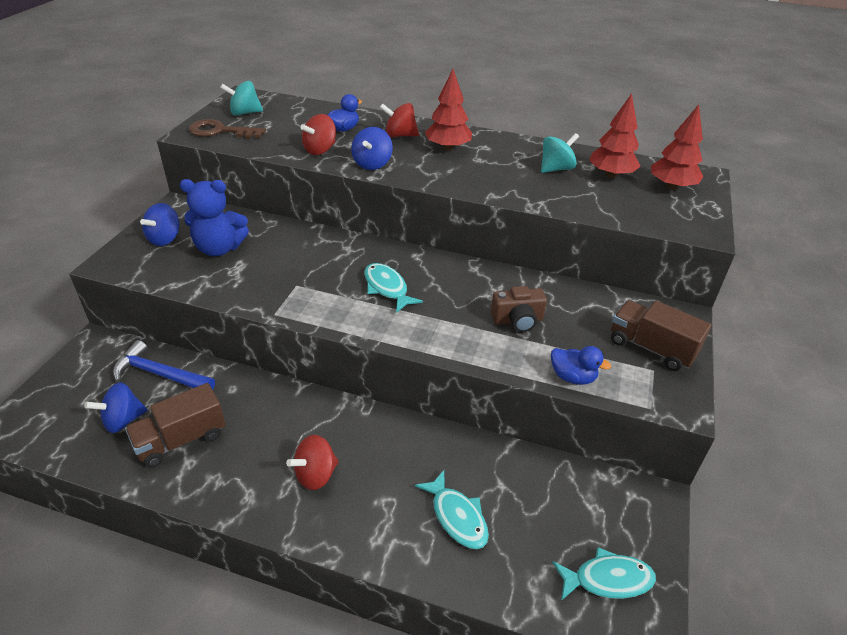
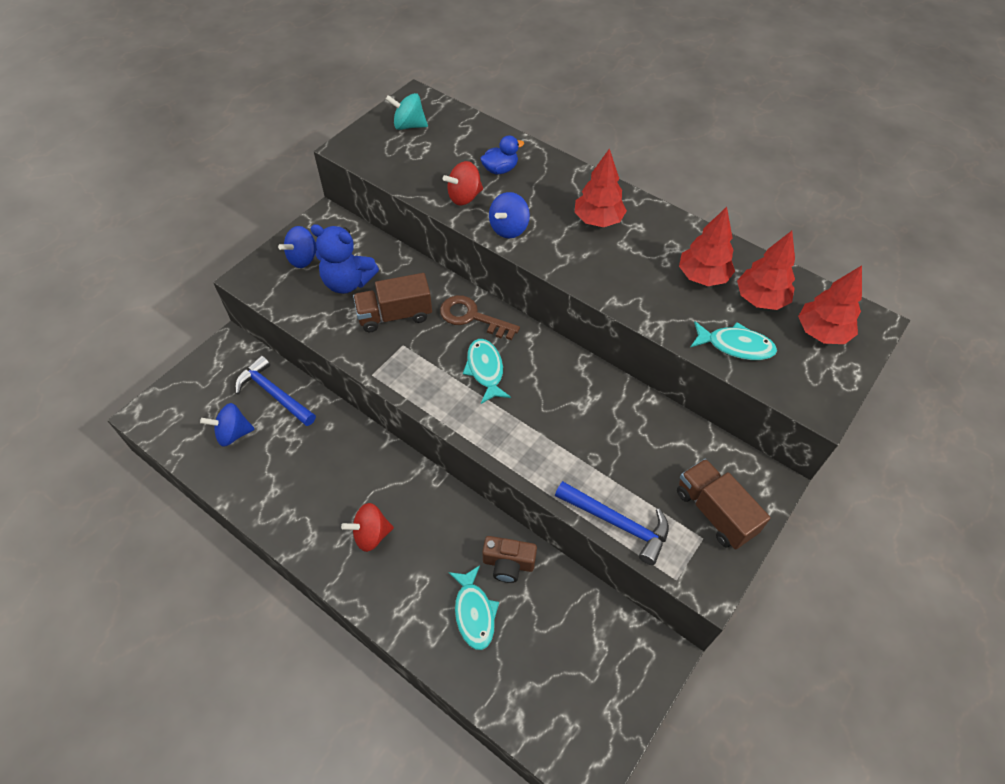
camera: 20 degrees right, 15 degrees up
(181, 440) = (273, 467): brown truck -> brown truck (395, 315)
(220, 131) = (376, 150): brown key -> brown key (472, 317)
(399, 135) = (555, 190): red spinning top -> none
(517, 320) = (595, 442): brown camera -> brown camera (508, 563)
(556, 169) = (702, 277): turquoise spinning top -> red tree
(572, 377) = (617, 523): blue duck -> blue hammer
(608, 579) = (578, 714): turquoise fish -> turquoise fish (735, 346)

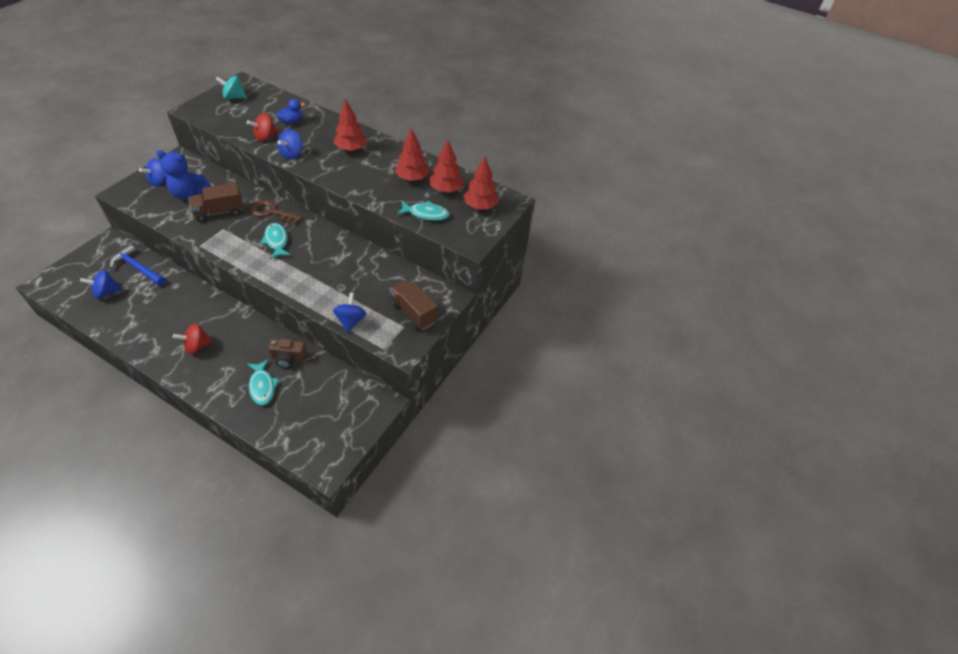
camera: 10 degrees left, 5 degrees down
(617, 523) = (351, 321): blue hammer -> blue spinning top

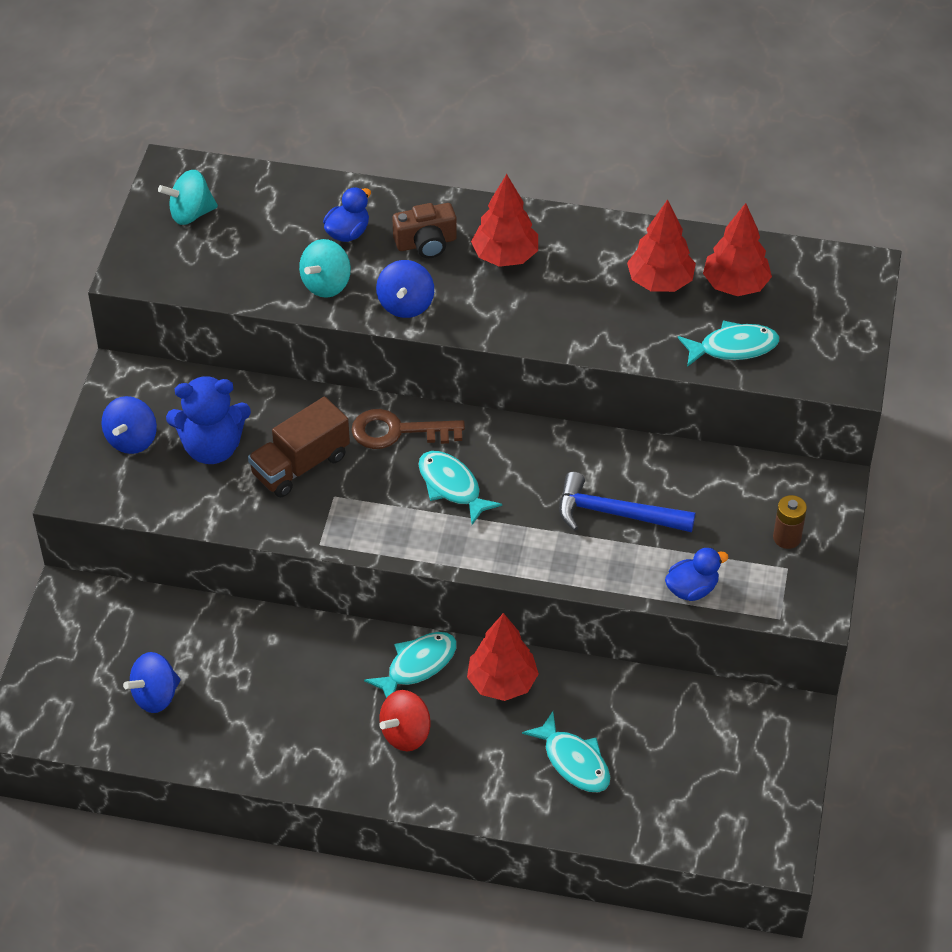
camera: 15 degrees left, 0 degrees up
(138, 268) = (173, 630): blue hammer -> blue hammer (615, 514)
(227, 318) = (417, 665): none -> turquoise fish
(265, 137) = (326, 284): red spinning top -> turquoise spinning top
(288, 358) = (582, 698): brown camera -> brown camera (426, 243)
(351, 321) = (692, 589): blue spinning top -> blue duck
(413, 313) = (787, 538): brown truck -> brown battery
(480, 206) = (816, 299): red tree -> red tree (502, 682)

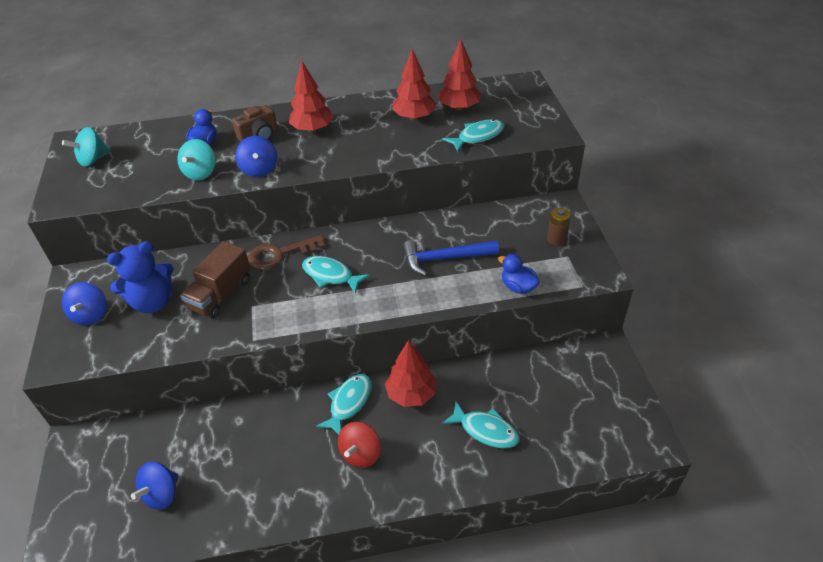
camera: 20 degrees left, 5 degrees down
(692, 589) = (518, 287): blue duck -> blue duck turned 90 degrees counterclockwise

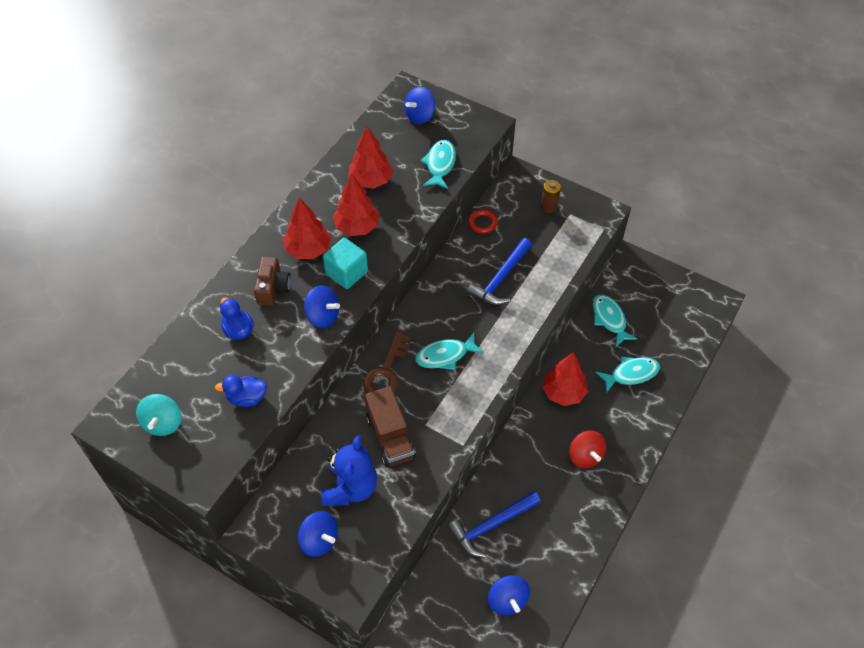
camera: 50 degrees left, 10 degrees up
(201, 173) = (280, 356): turquoise spinning top -> none
(228, 433) = (491, 526): none -> blue hammer
(313, 156) = (346, 273): none -> turquoise cube
(349, 403) = (535, 434): turquoise fish -> turquoise fish (609, 319)
(459, 107) = (391, 147): red tree -> red tree (357, 227)
(486, 215) = (482, 223): none -> red ring
(509, 101) = (420, 116): none -> blue spinning top
(518, 287) = (570, 261): blue duck -> blue duck (247, 398)

